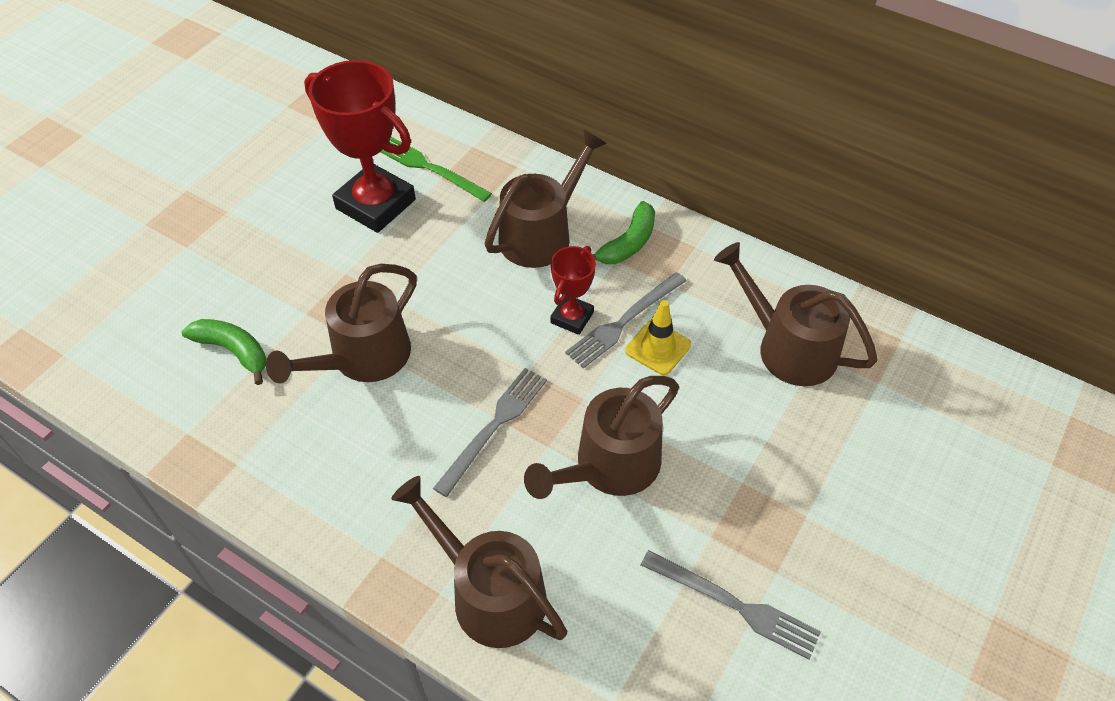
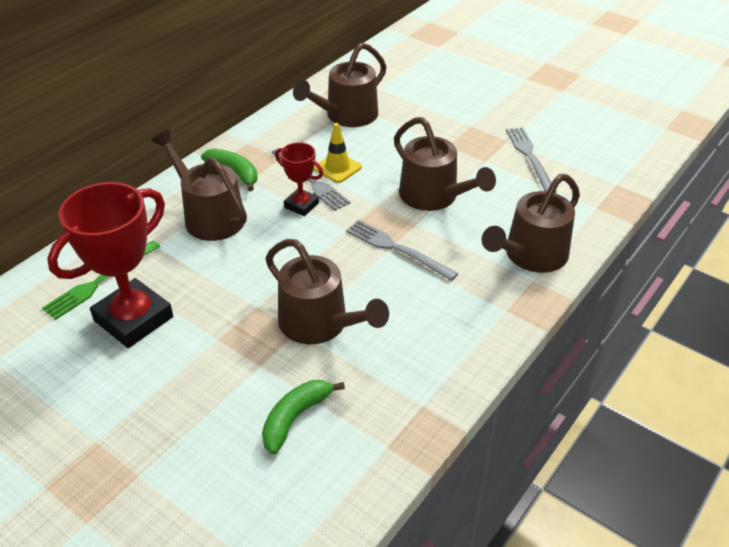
camera: 85 degrees left, 10 degrees down
(734, 605) = (529, 157): grey fork -> grey fork turned 45 degrees counterclockwise

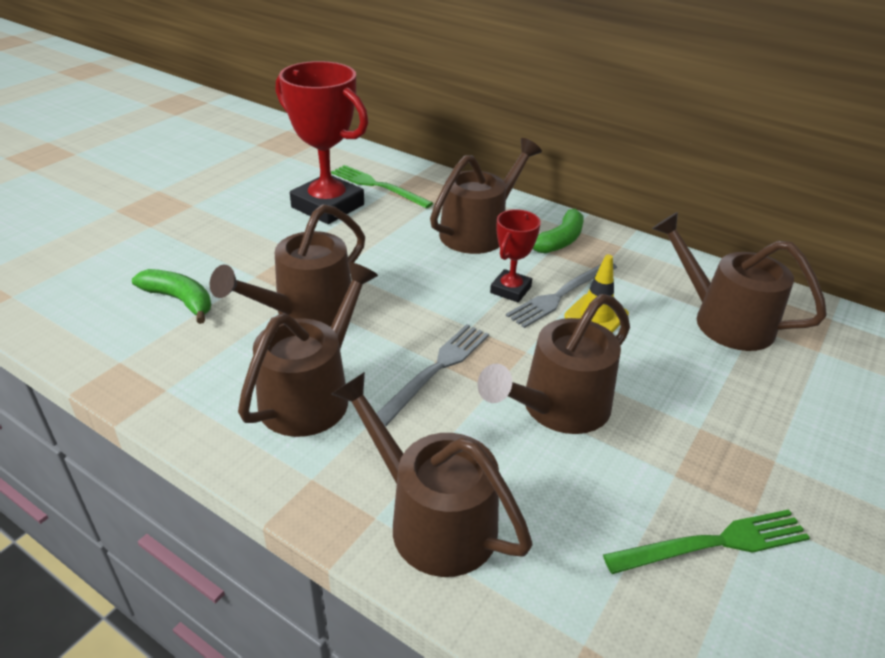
camera: 85 degrees right, 5 degrees down
(425, 314) = (311, 394): none -> brown watering can
(529, 157) = (714, 543): grey fork -> green fork

